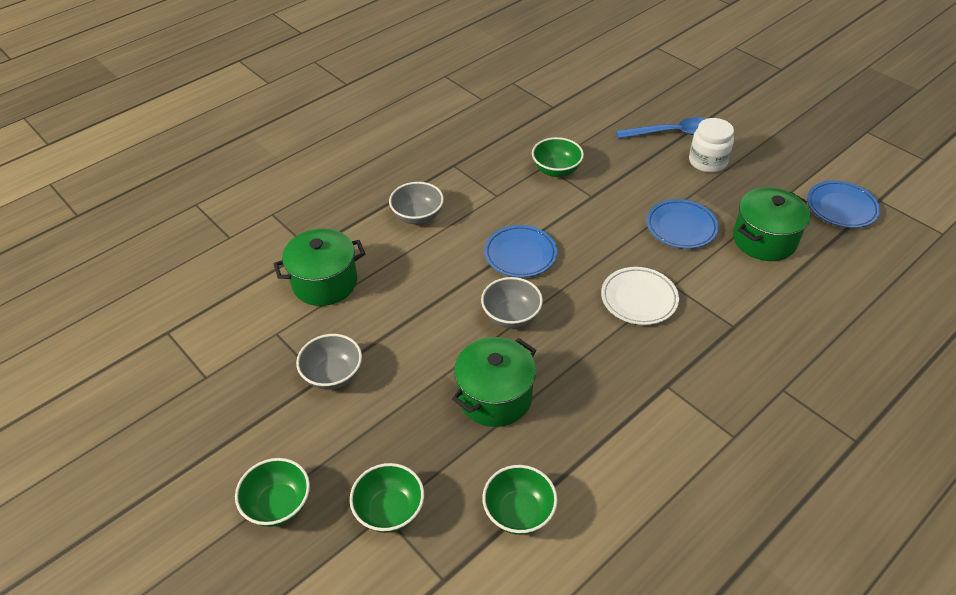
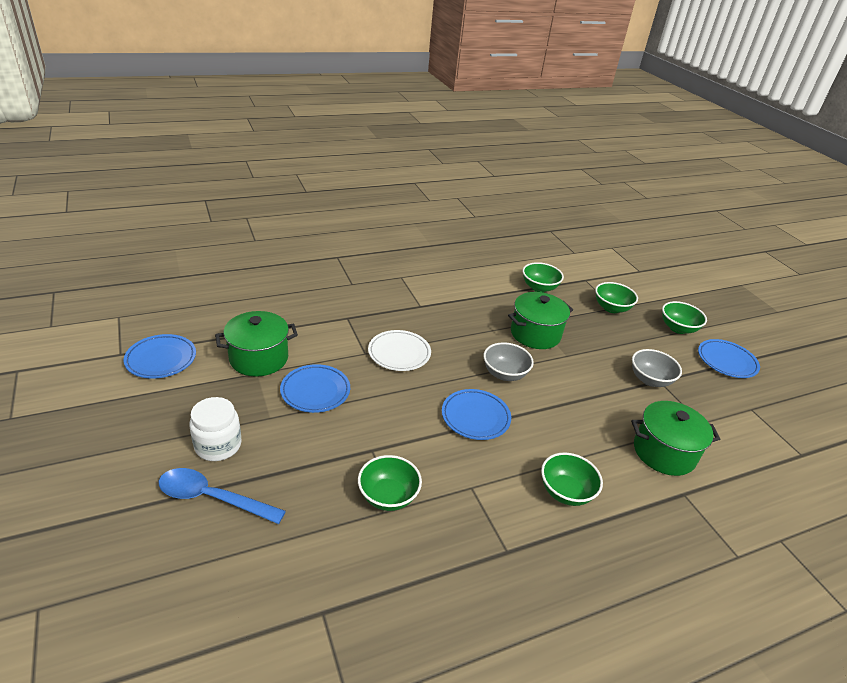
camera: 165 degrees left, 10 degrees down
(214, 456) = (726, 361): none -> blue plate
(417, 216) = (565, 492): grey bowl -> green bowl

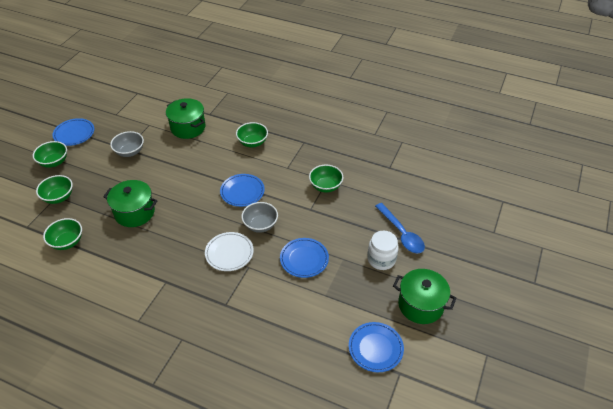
camera: 130 degrees left, 10 degrees up
(259, 358) = (314, 306): green pot -> green pot (420, 305)
(504, 374) = (193, 202): grey bowl -> grey bowl (260, 225)

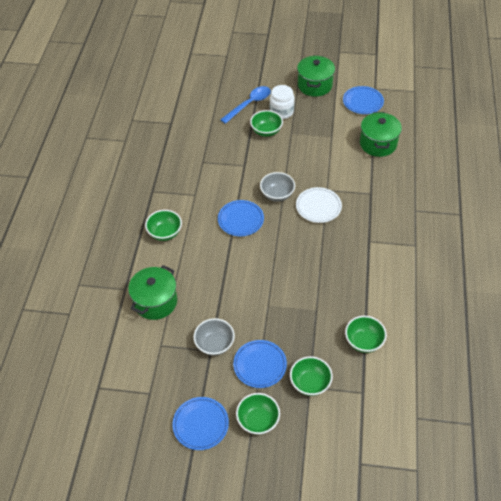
camera: 105 degrees left, 5 degrees up
(134, 212) = (302, 299): green pot -> green pot (378, 144)
(304, 259) = (302, 156): blue plate -> blue plate (260, 365)
(325, 186) = (211, 161): green bowl -> green bowl (266, 131)

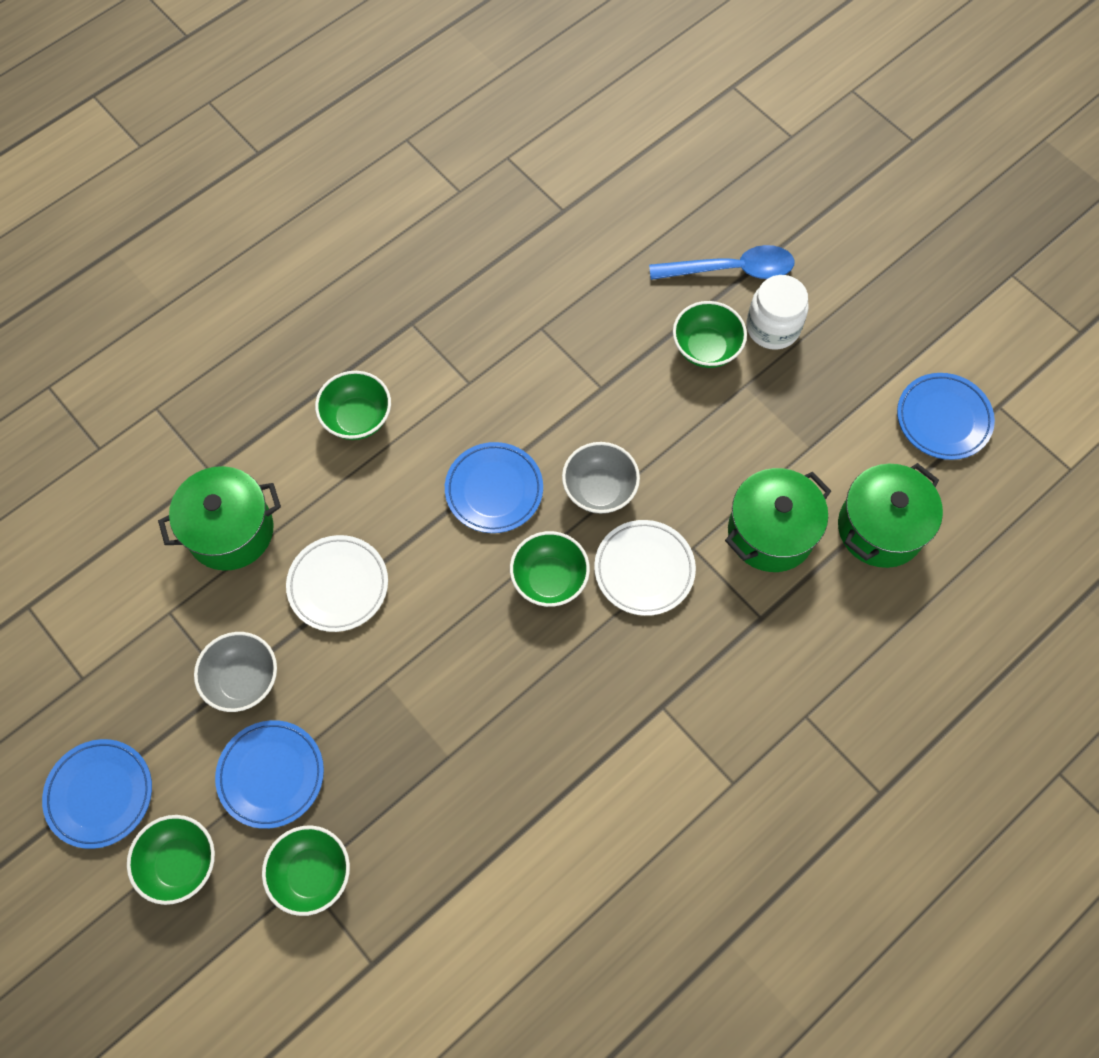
camera: 40 degrees right, 15 degrees up
(217, 288) = (338, 585): none -> white plate
(315, 85) = (889, 316): green pot -> green pot (770, 533)
(364, 341) = (464, 880): green bowl -> green bowl (549, 579)

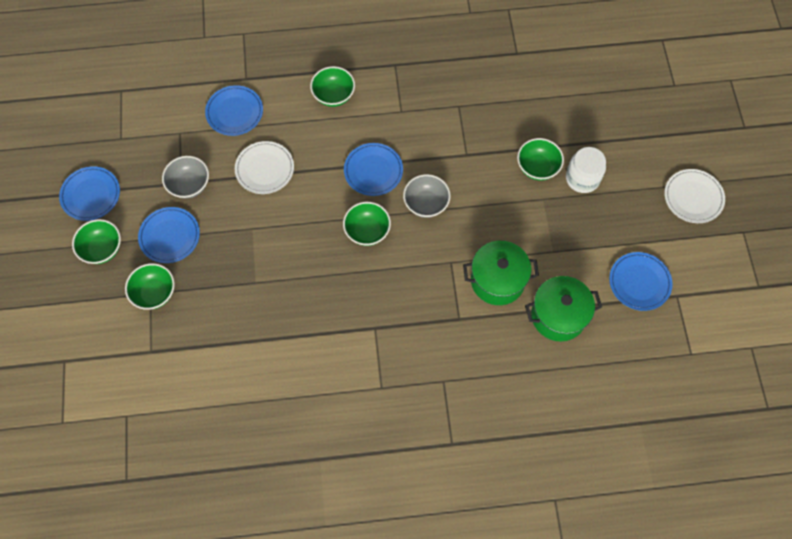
camera: 35 degrees right, 0 degrees up
(230, 531) = (234, 112): green pot -> blue plate
(644, 569) = (418, 257): white plate -> white plate (693, 198)
(731, 270) = (583, 135): blue spoon -> none

